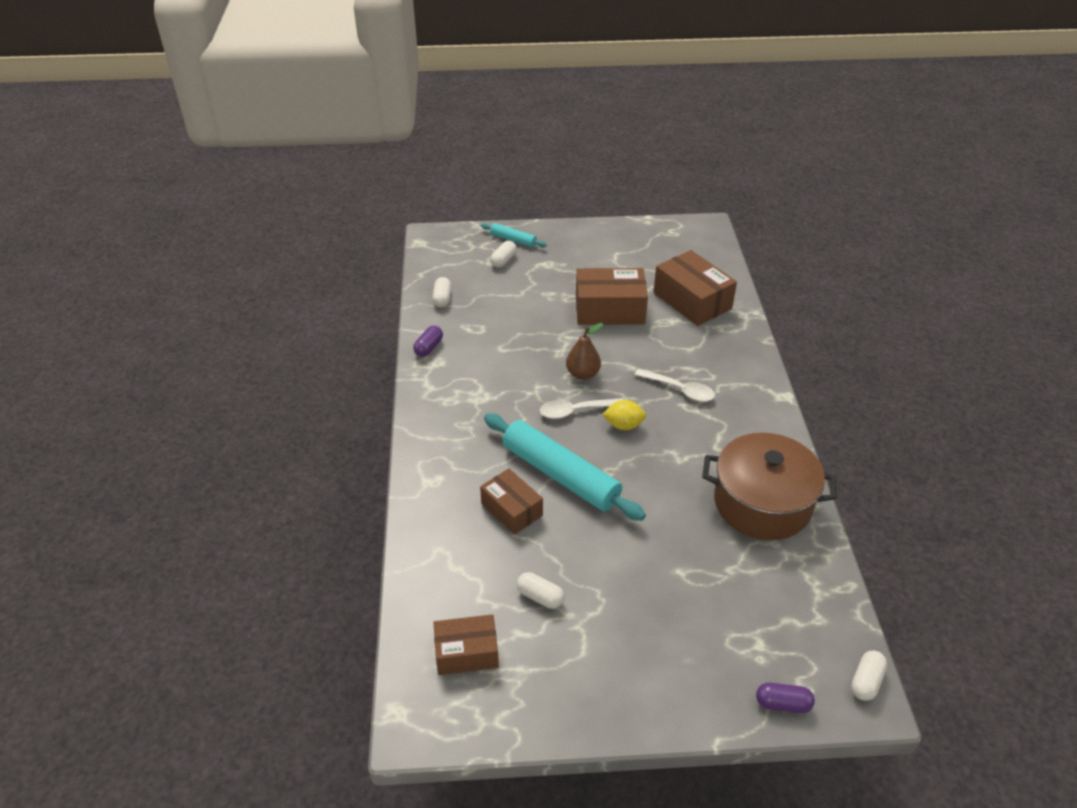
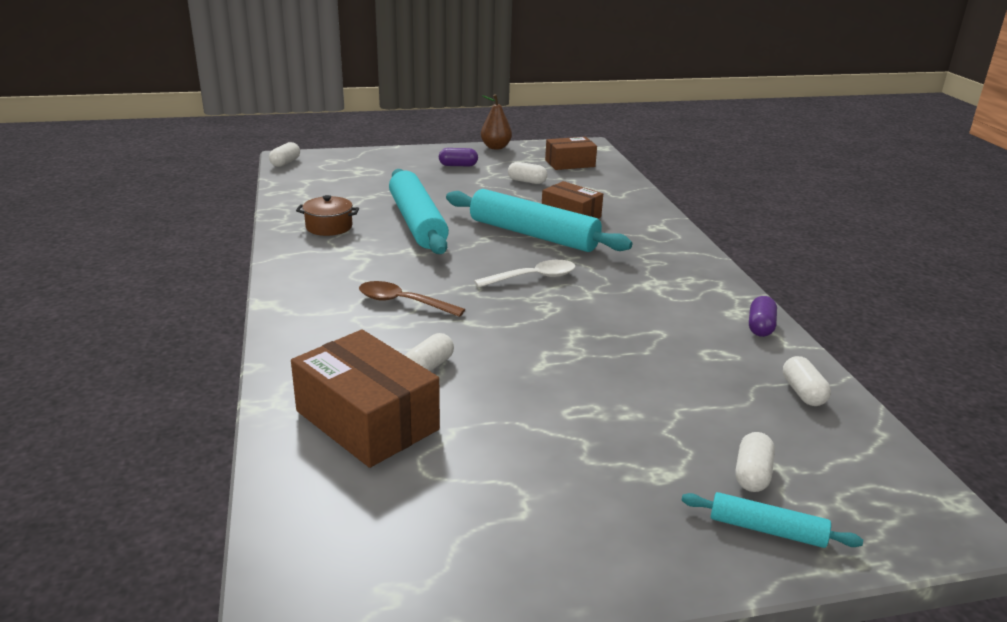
camera: 170 degrees right, 15 degrees down
(583, 374) = (534, 311): brown pear -> brown pear (495, 147)
(609, 309) = (515, 394): brown box -> none
(623, 425) = (473, 269): yellow lemon -> none
(659, 332) = (429, 367): none -> white capsule
(674, 505) = (417, 222): none -> turquoise rolling pin
(680, 390) = (403, 302): white spoon -> brown spoon
(762, 503) = (329, 227): brown pot -> brown pot, size x0.47
(782, 704) = (349, 155): purple capsule -> purple capsule (458, 165)

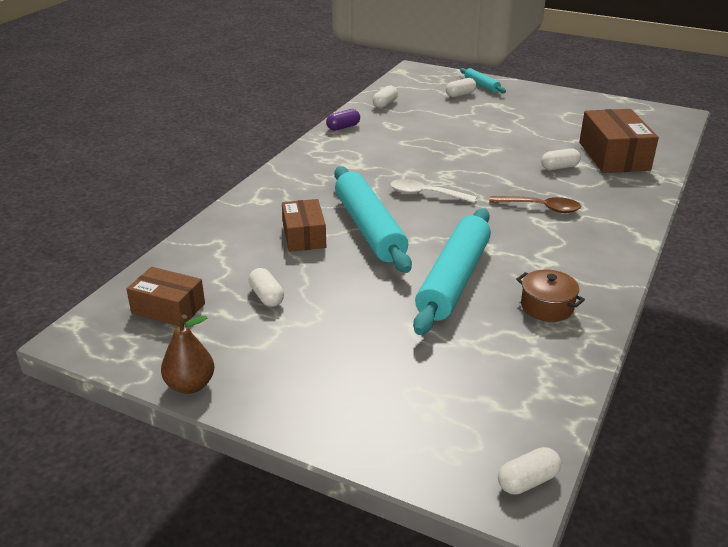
camera: 140 degrees left, 5 degrees up
(403, 302) = (540, 208): brown spoon -> brown spoon turned 45 degrees counterclockwise
(458, 165) = (297, 361): purple capsule -> none

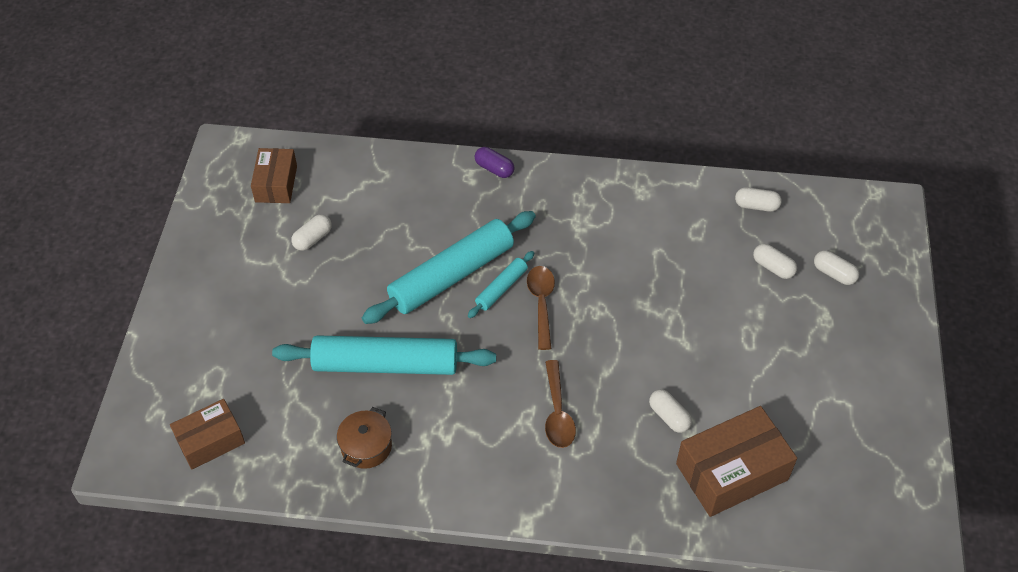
camera: 70 degrees right, 20 degrees up
(190, 385) = (189, 235): brown pear -> none
(304, 236) = (417, 231): brown box -> brown box (210, 441)
(343, 127) = (667, 187): purple capsule -> purple capsule (494, 169)
(426, 194) = (541, 303): white spoon -> brown spoon
(481, 85) = (882, 290): turquoise rolling pin -> turquoise rolling pin (501, 288)
(527, 481) = (138, 466): white capsule -> white capsule (773, 267)

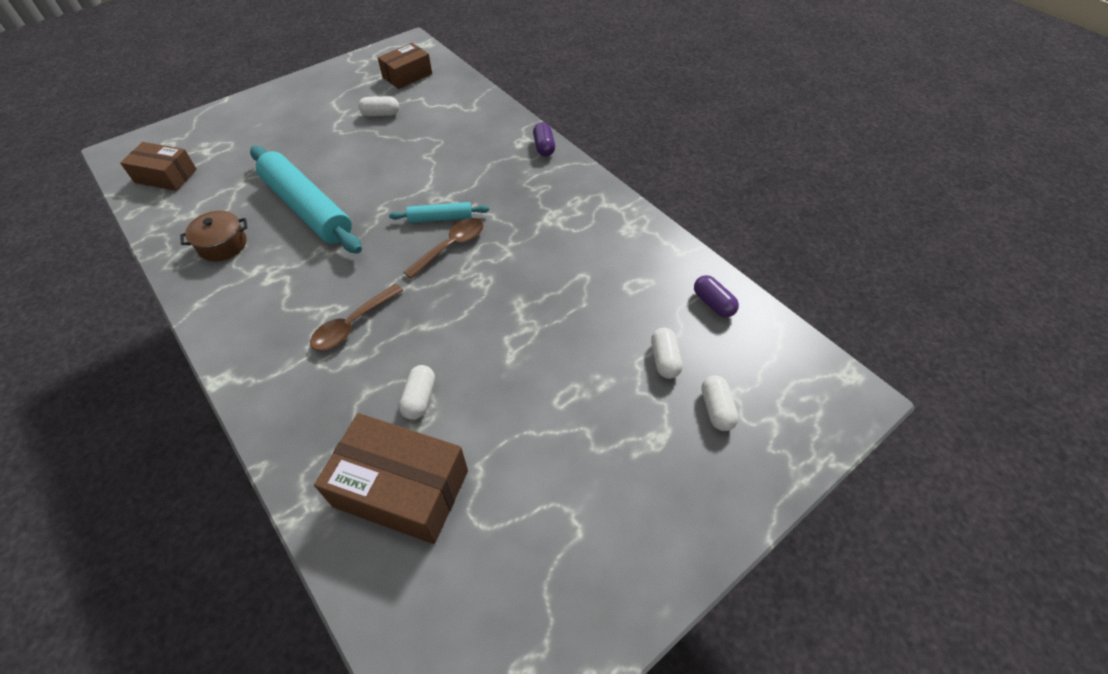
camera: 45 degrees right, 0 degrees up
(452, 276) = (423, 188): turquoise rolling pin -> none
(756, 206) = (713, 303): white capsule -> purple capsule

